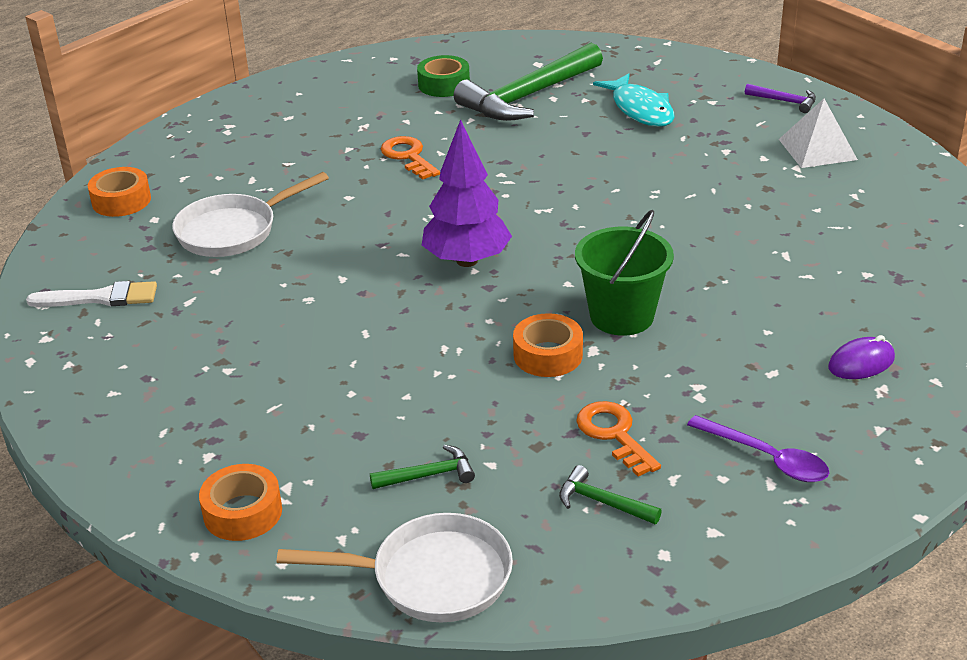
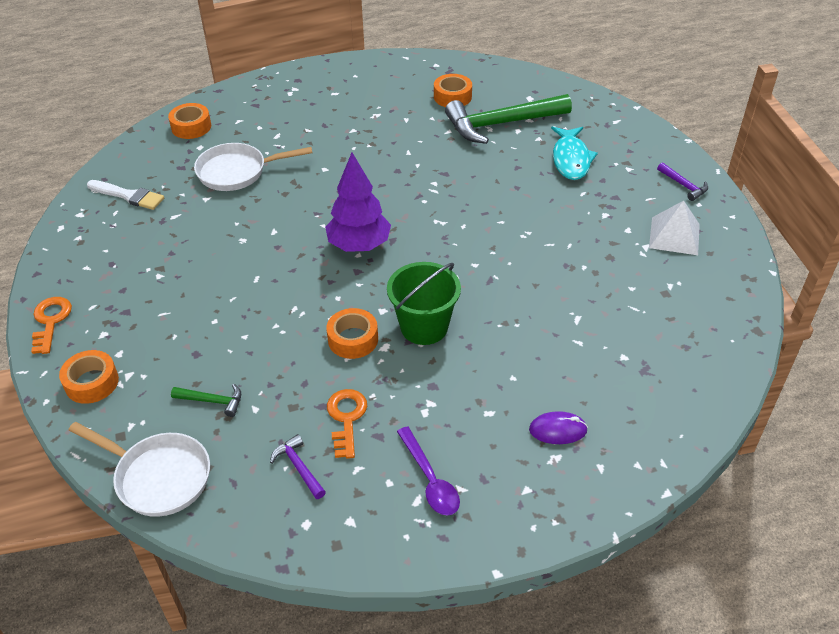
camera: 25 degrees right, 10 degrees up
(408, 156) = (385, 149): orange key -> orange key (50, 321)
(444, 84) = (452, 97): green tape -> orange tape
(602, 502) = (298, 467): green hammer -> purple hammer

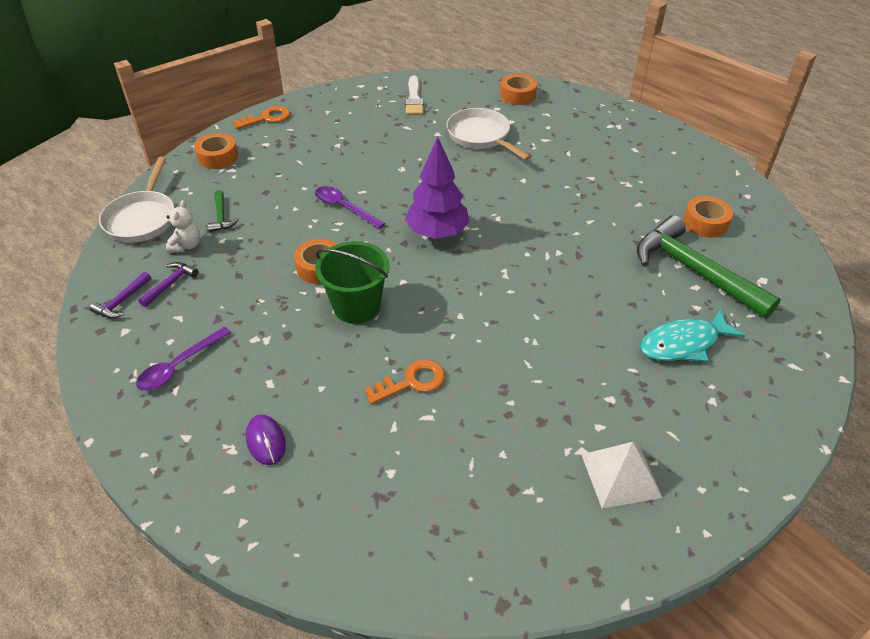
camera: 65 degrees right, 0 degrees up
(242, 442) = (186, 246): none -> white teddy bear
(273, 298) = (344, 207): none -> purple spoon
(346, 418) = (229, 293): orange key -> orange key (412, 382)
(683, 185) = (725, 464): purple hammer -> purple hammer (122, 301)

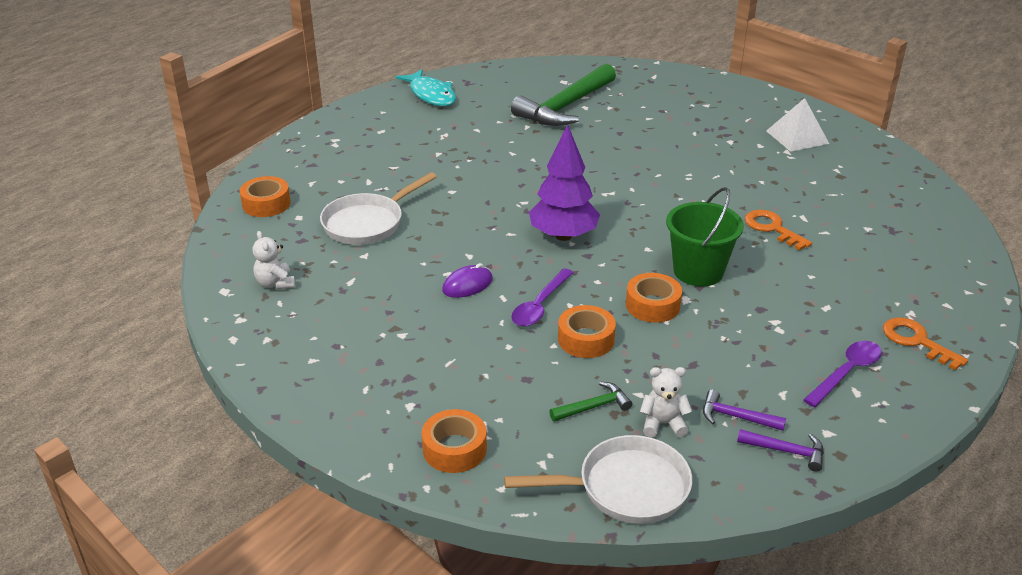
camera: 100 degrees left, 10 degrees down
(179, 366) = (846, 372): purple spoon -> purple spoon turned 75 degrees counterclockwise
(266, 441) = (888, 295): purple mouse -> purple mouse (467, 285)
(267, 118) = (336, 420): orange key -> orange key (916, 341)
(414, 99) = (275, 283): white brush -> white teddy bear
(683, 343) = (654, 113): turquoise fish -> turquoise fish (431, 95)
(705, 223) = (496, 100): orange tape -> orange tape (586, 339)

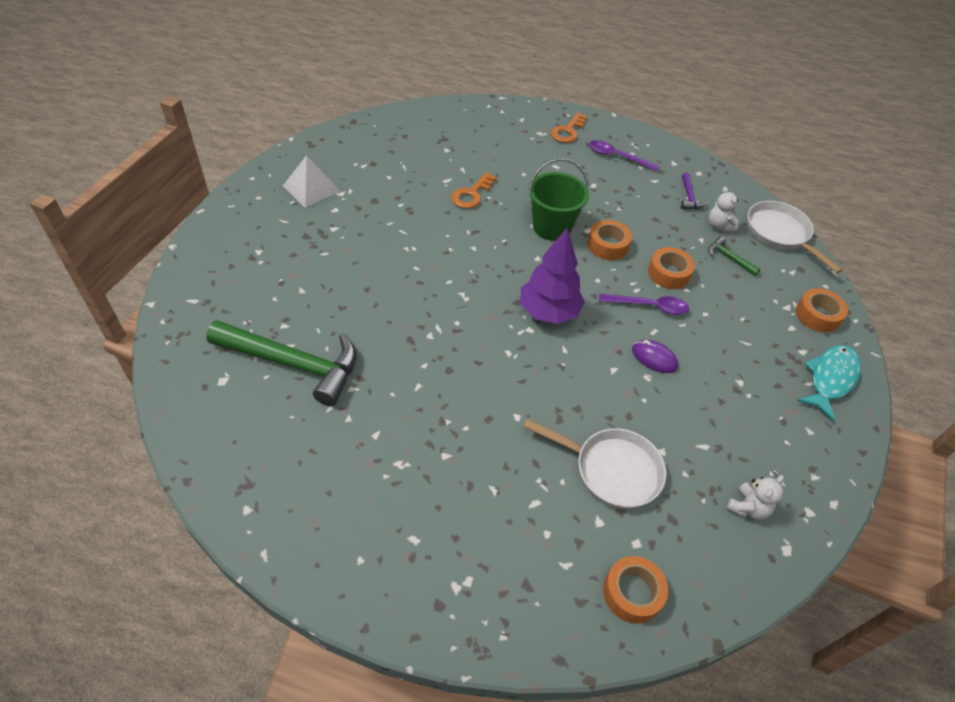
camera: 115 degrees left, 15 degrees up
(431, 95) = (295, 517): turquoise fish -> turquoise fish (830, 379)
(786, 451) = (701, 176): purple hammer -> none

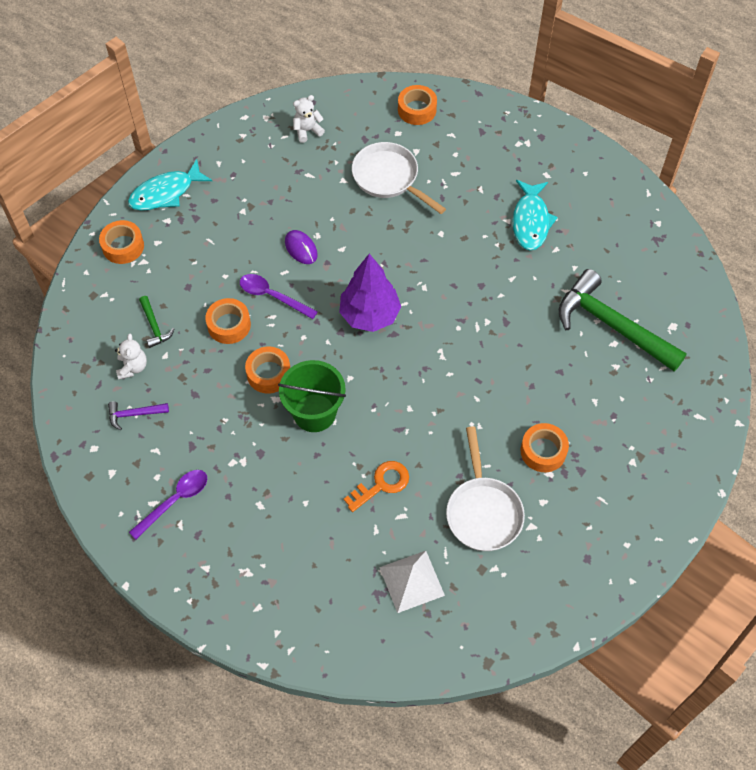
camera: 155 degrees left, 10 degrees up
(311, 188) = (564, 543): white pyramid -> white pyramid (411, 581)
(343, 242) = (543, 451): none -> orange tape
(416, 462) = (530, 221): none -> turquoise fish
(568, 131) = (209, 565): orange key -> none
(617, 157) = (175, 501): purple spoon -> purple spoon turned 90 degrees counterclockwise
(689, 197) = (134, 414): purple hammer -> purple hammer turned 120 degrees counterclockwise
(780, 234) = (76, 340): white pan -> white pan (483, 512)

